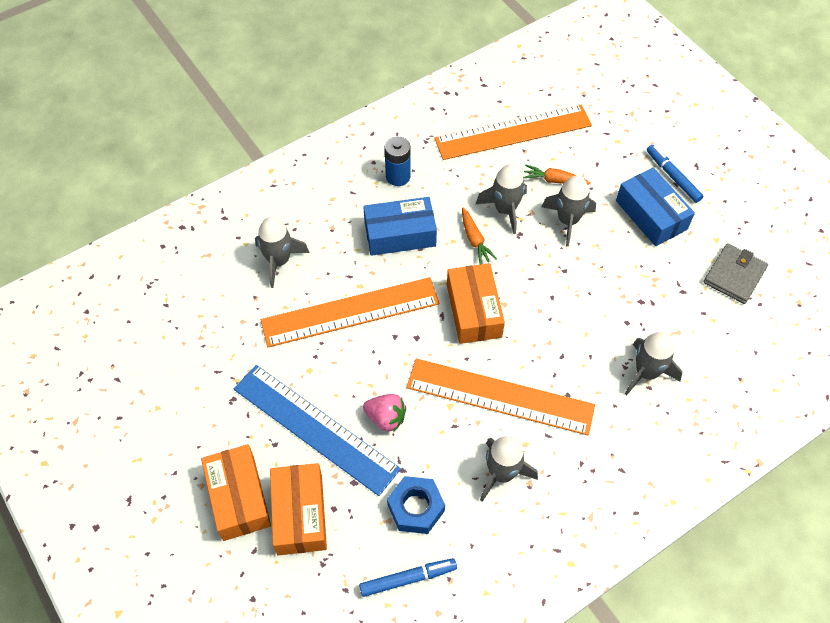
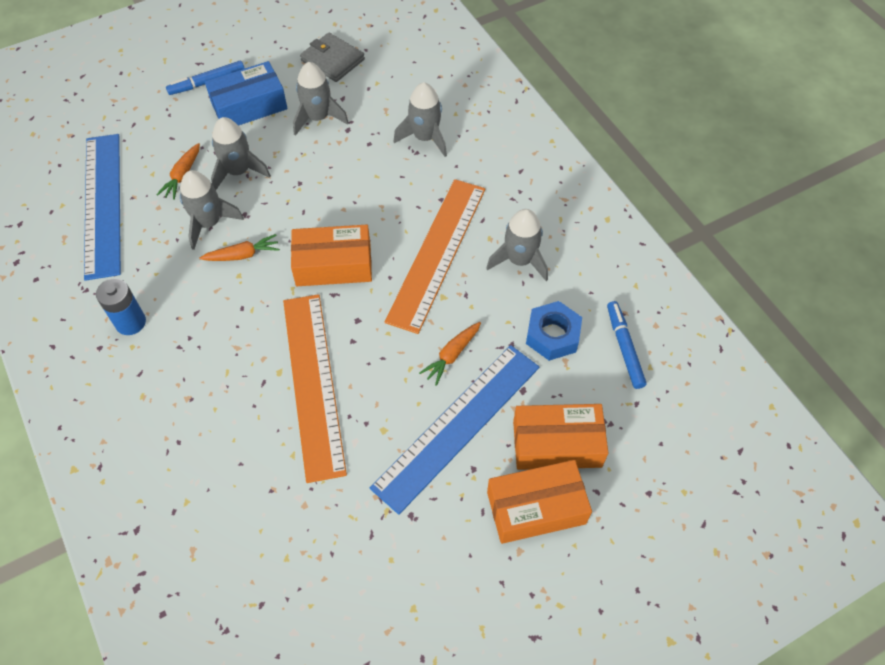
camera: 85 degrees left, 0 degrees up
(279, 261) = (223, 460): grey rocket -> grey rocket (318, 118)
(386, 418) = (451, 355): pink strawberry -> orange carrot
(400, 234) = (216, 326): blue box -> none
(513, 132) = (102, 204): orange ruler -> blue ruler

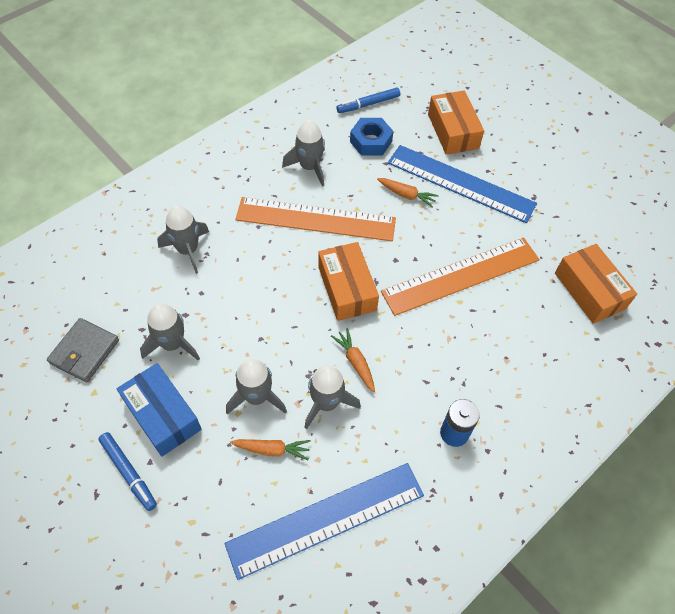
camera: 105 degrees left, 0 degrees up
(536, 508) = (500, 136): orange box -> orange box (589, 290)

